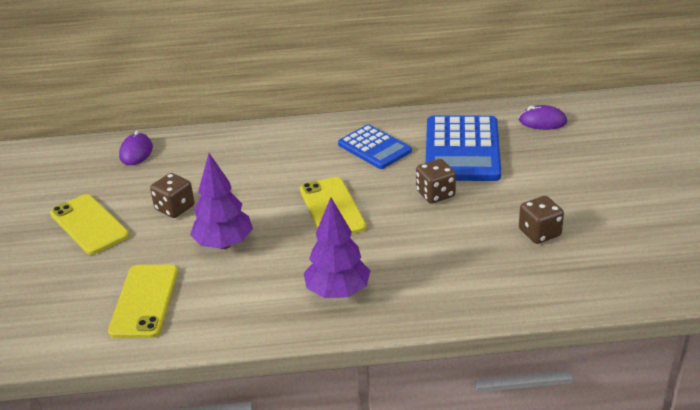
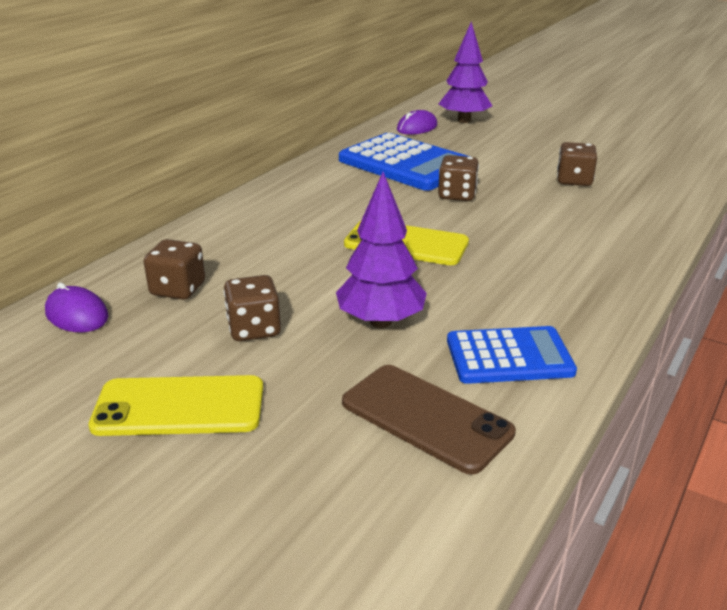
camera: 55 degrees left, 5 degrees down
(144, 301) = (426, 417): yellow phone -> brown phone
(189, 164) = (178, 289): none -> brown dice
(338, 292) = (557, 288): purple tree -> purple tree (464, 120)
(374, 148) = (336, 192): blue calculator -> blue calculator (509, 356)

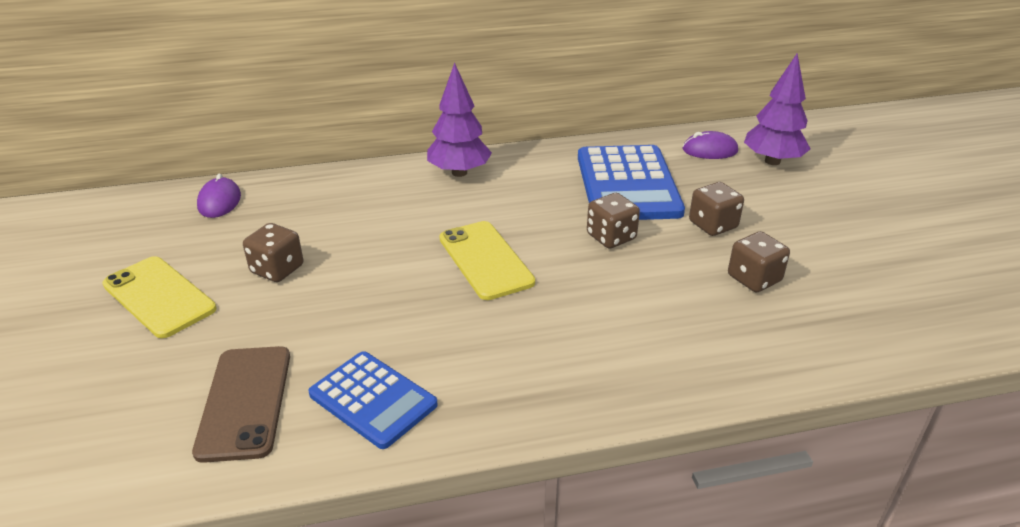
camera: 45 degrees right, 5 degrees up
(178, 289) = (291, 213): brown dice -> brown dice (713, 225)
(381, 322) = (350, 314): purple tree -> purple tree (459, 172)

